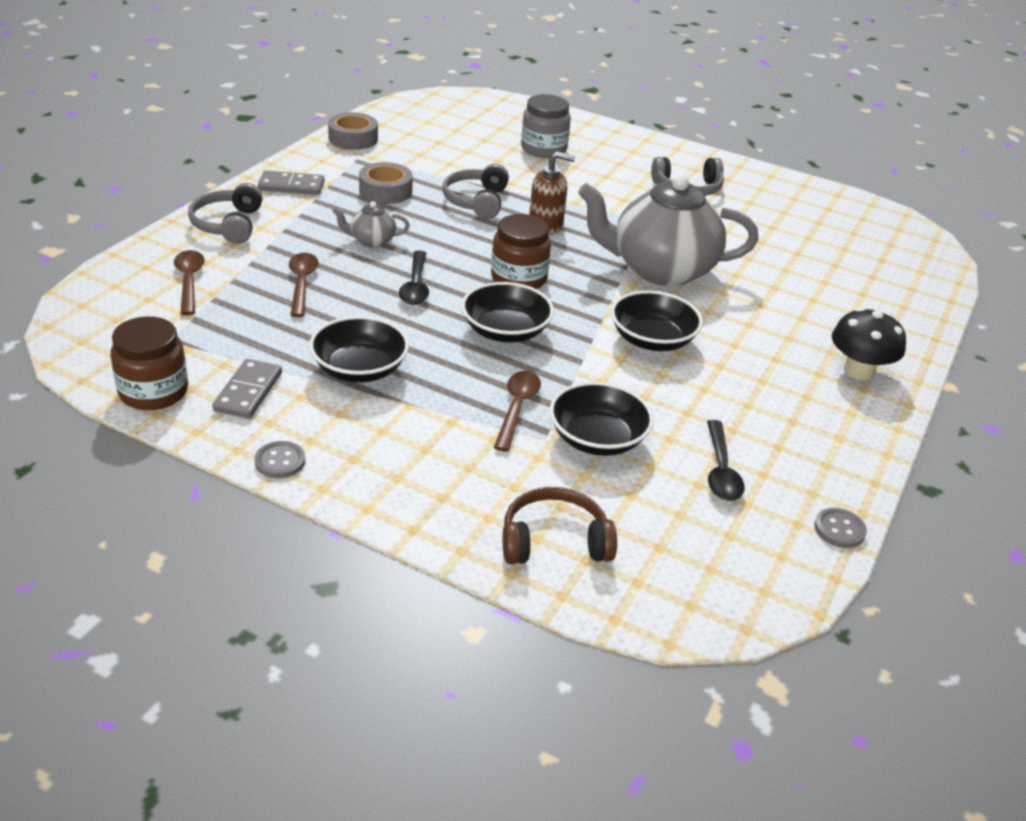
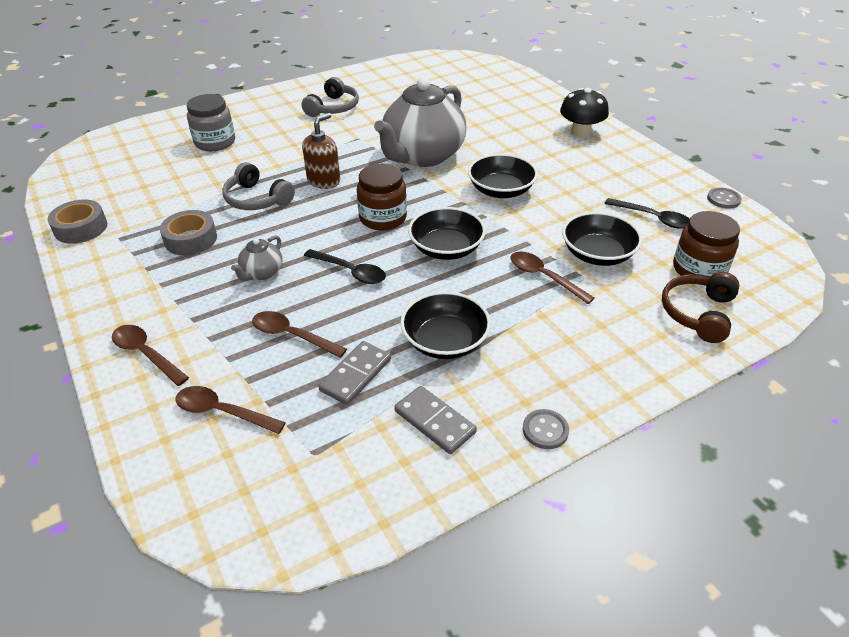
camera: 55 degrees left, 5 degrees up
(153, 392) = (393, 492): brown jar -> brown jar (698, 269)
(228, 225) = (146, 354): grey headphones -> brown spoon
(291, 186) = (121, 291): grey domino -> grey domino (356, 375)

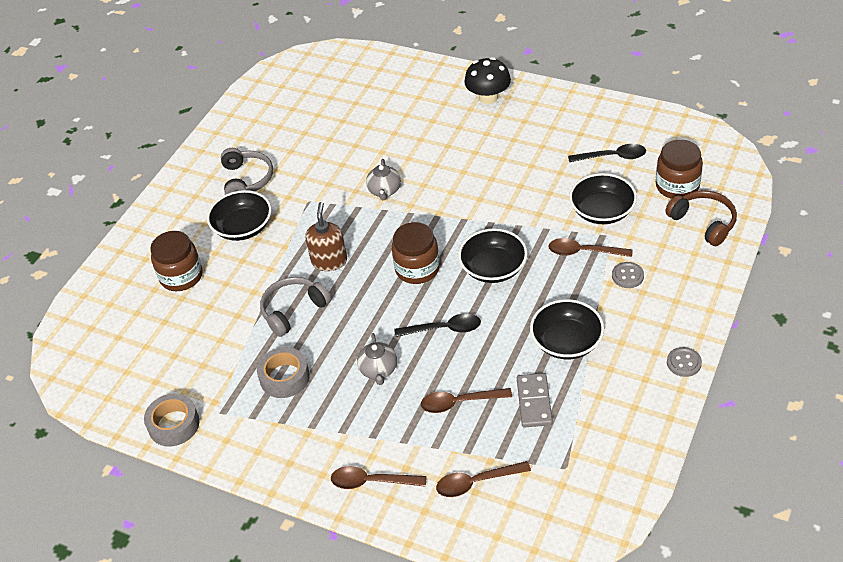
camera: 30 degrees left, 5 degrees up
(215, 142) = (181, 276): grey jar -> brown jar
(257, 199) = (293, 310): grey headphones -> grey headphones turned 135 degrees clockwise
(422, 156) = (384, 191): grey teapot -> grey teapot, size x0.42
(434, 422) = (615, 400): grey domino -> none
(501, 190) = (481, 191): black bowl -> black bowl (243, 227)
(698, 313) = (703, 222): brown headphones -> brown headphones turned 150 degrees clockwise
(723, 199) = (646, 112): grey button -> grey button (627, 276)

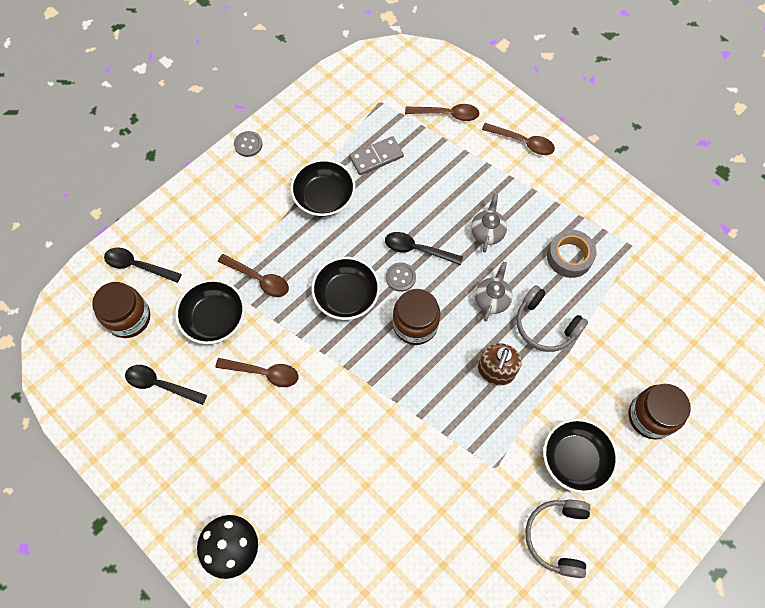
camera: 165 degrees left, 20 degrees up
(174, 424) = (673, 249): grey tape -> none
(293, 310) = (545, 325): grey headphones -> grey headphones turned 60 degrees clockwise
(384, 191) = (409, 444): grey teapot -> grey teapot (492, 299)
(459, 402) = (433, 178): brown spoon -> brown spoon (264, 373)
(534, 402) = (376, 157): grey domino -> grey domino turned 45 degrees clockwise
(627, 276) = (238, 238): grey button -> grey button (400, 277)
(703, 222) = (138, 266): brown headphones -> black spoon

